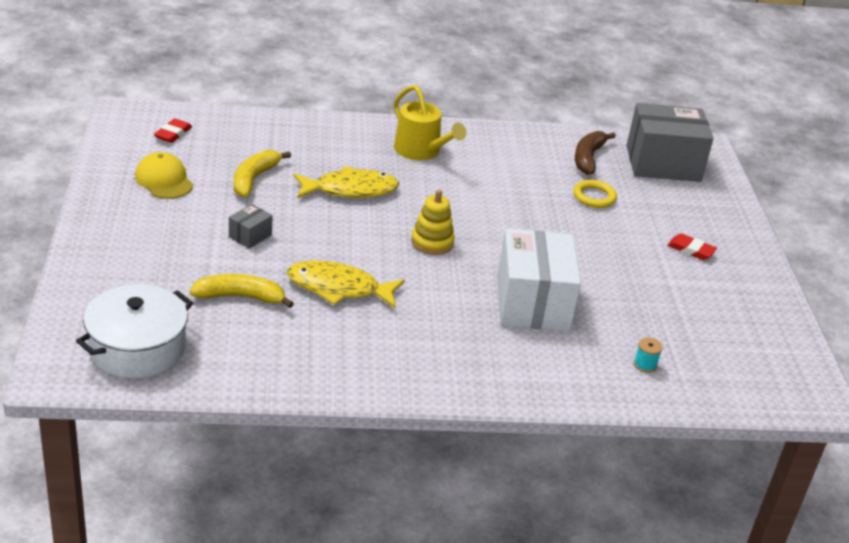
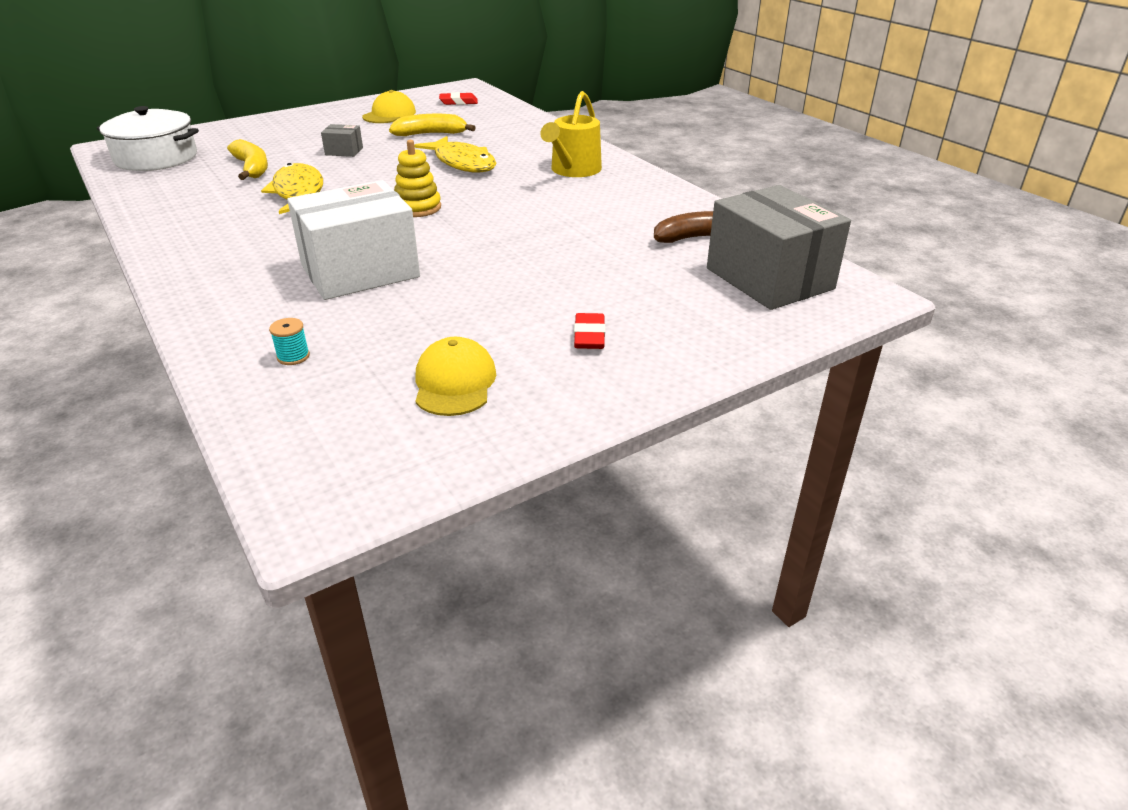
camera: 65 degrees right, 0 degrees up
(594, 197) = (620, 257): yellow ring -> none
(716, 314) = (454, 382): none -> yellow cap

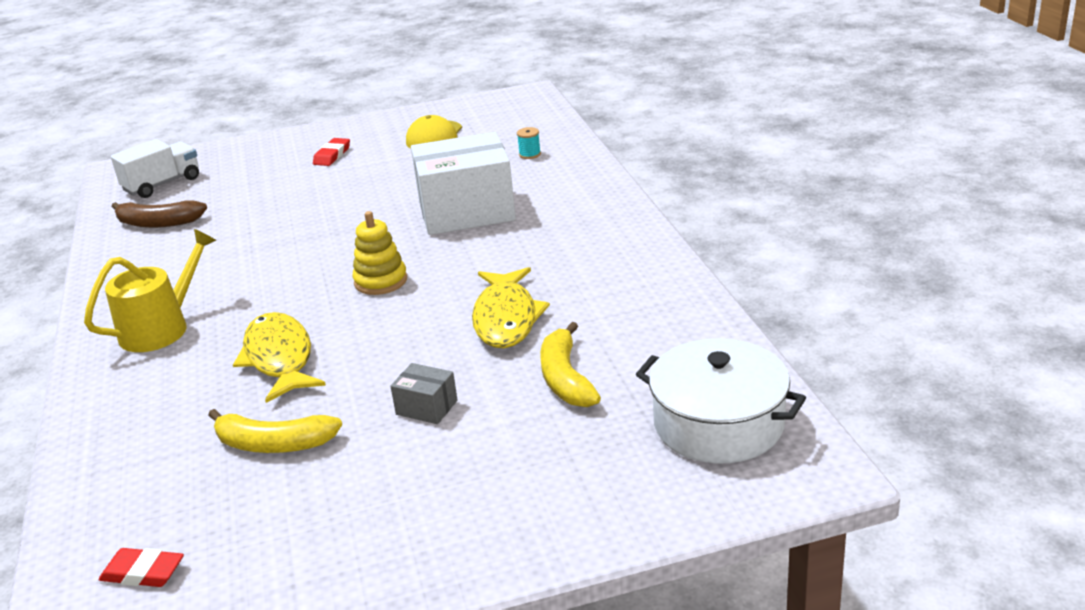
camera: 160 degrees left, 5 degrees down
(389, 114) = (304, 532): yellow cap -> none
(769, 278) = (162, 184): grey box -> white truck

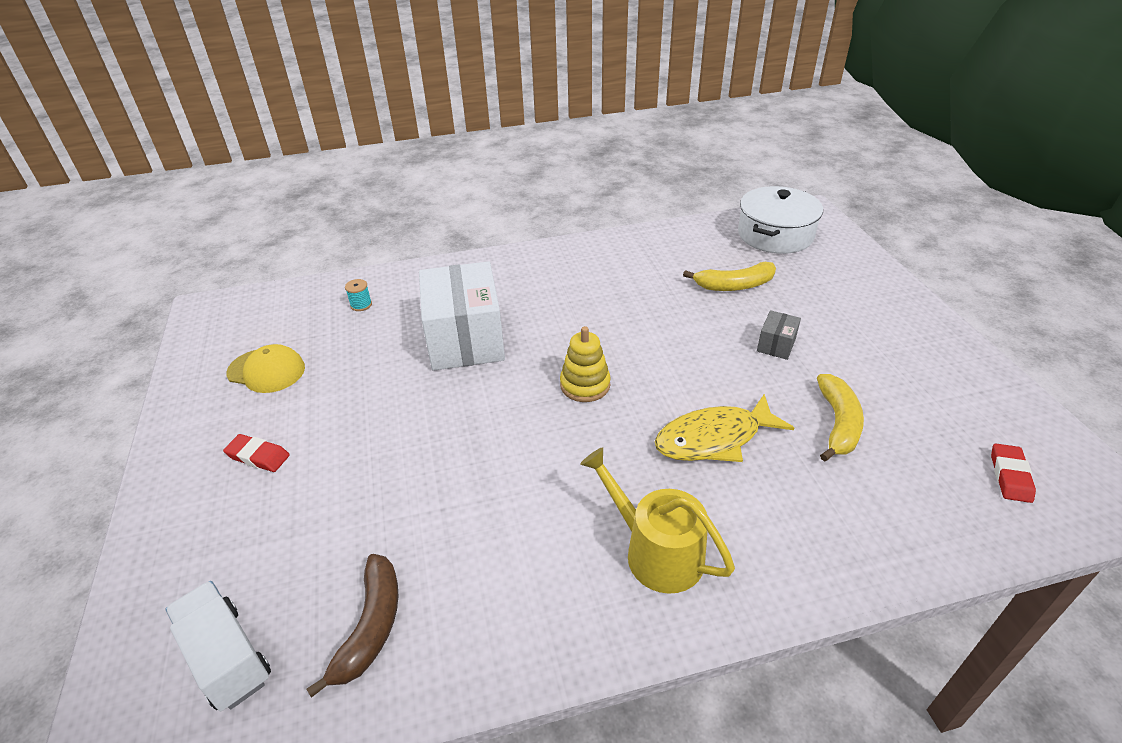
camera: 90 degrees left, 10 degrees up
(506, 318) = (656, 312): yellow fish -> none

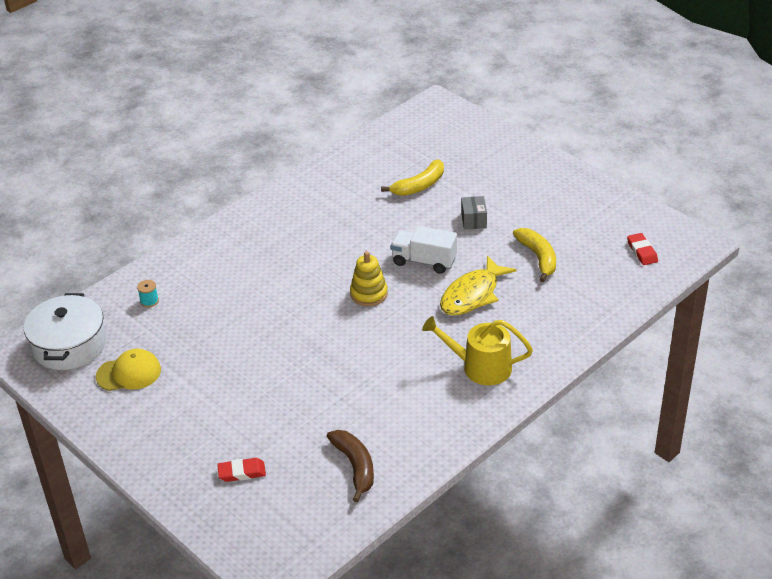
camera: 30 degrees left, 0 degrees up
(227, 657) = (289, 514): white truck -> white truck (424, 261)
(258, 456) = (188, 423): red eraser -> red eraser (242, 472)
(465, 339) = (257, 295): white box -> none
(775, 235) = (422, 133): white pot -> white pot (69, 345)

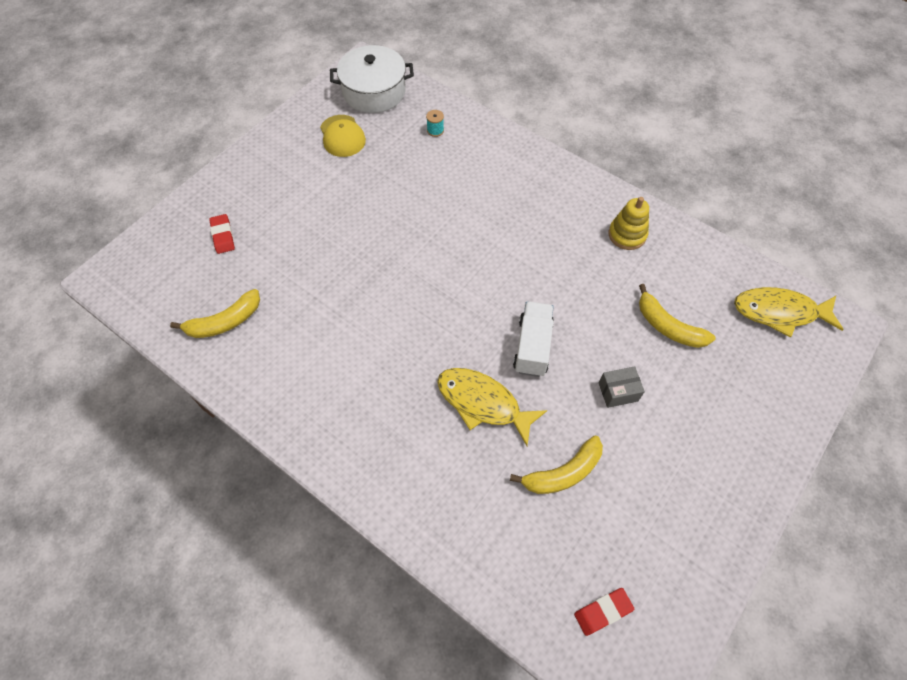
camera: 80 degrees right, 20 degrees up
(355, 467) = (224, 322): brown banana -> yellow banana
(369, 294) = (470, 300): yellow stacking toy -> yellow stacking toy (627, 235)
(418, 129) = (779, 312): none -> yellow fish
(480, 367) = (365, 422): yellow watering can -> none

